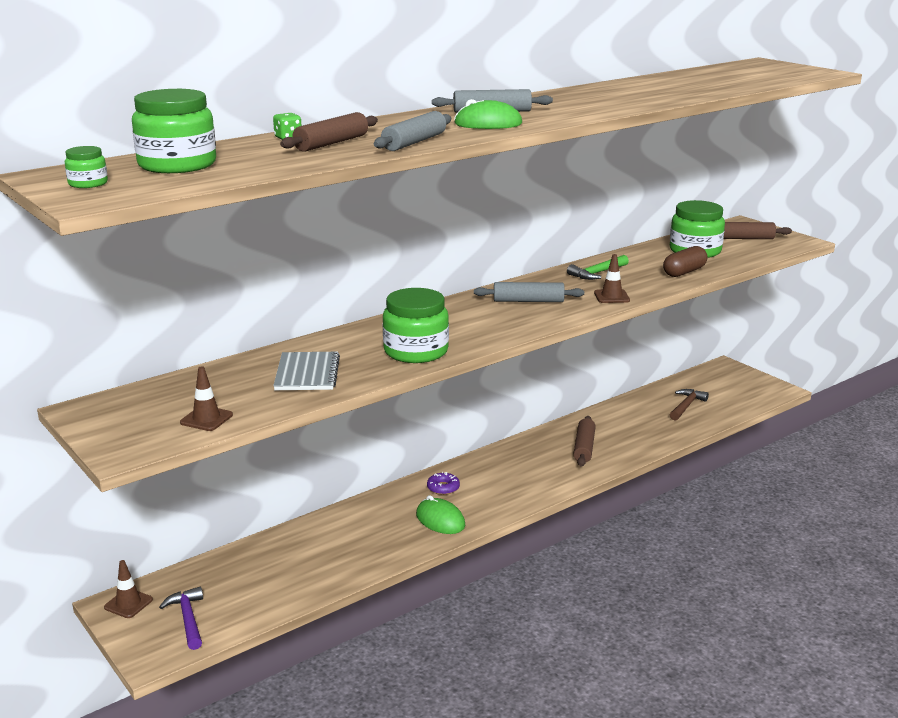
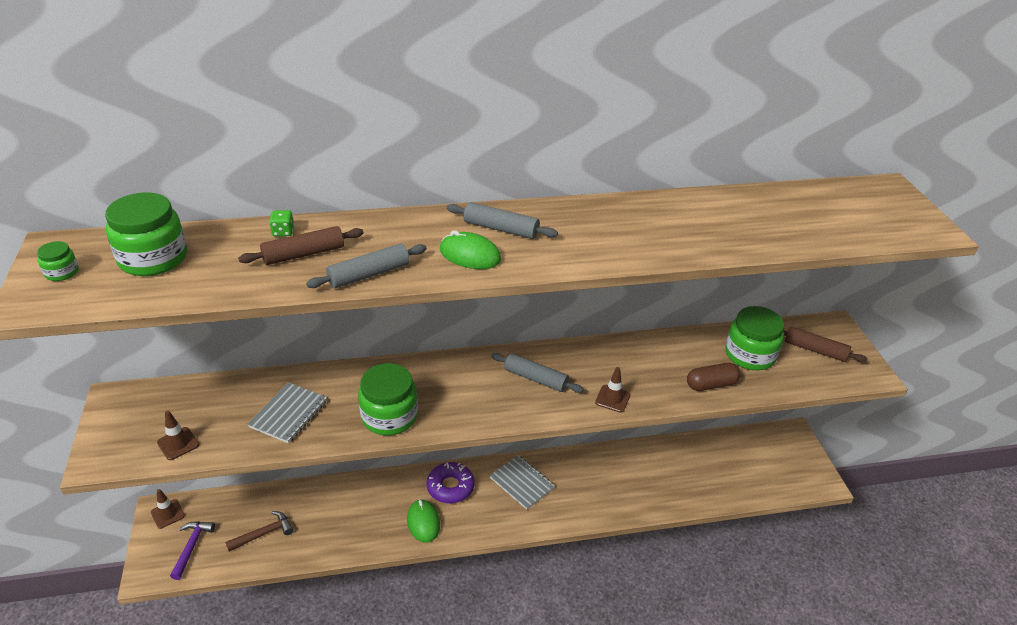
camera: 25 degrees right, 15 degrees up
(443, 488) = (450, 487): purple donut -> purple donut, size x1.72
(513, 464) = (522, 483): none -> grey notebook
(584, 447) = (593, 486): brown rolling pin -> none
(597, 273) = (629, 358): green hammer -> none
(686, 406) = (719, 470): brown hammer -> brown hammer (264, 533)

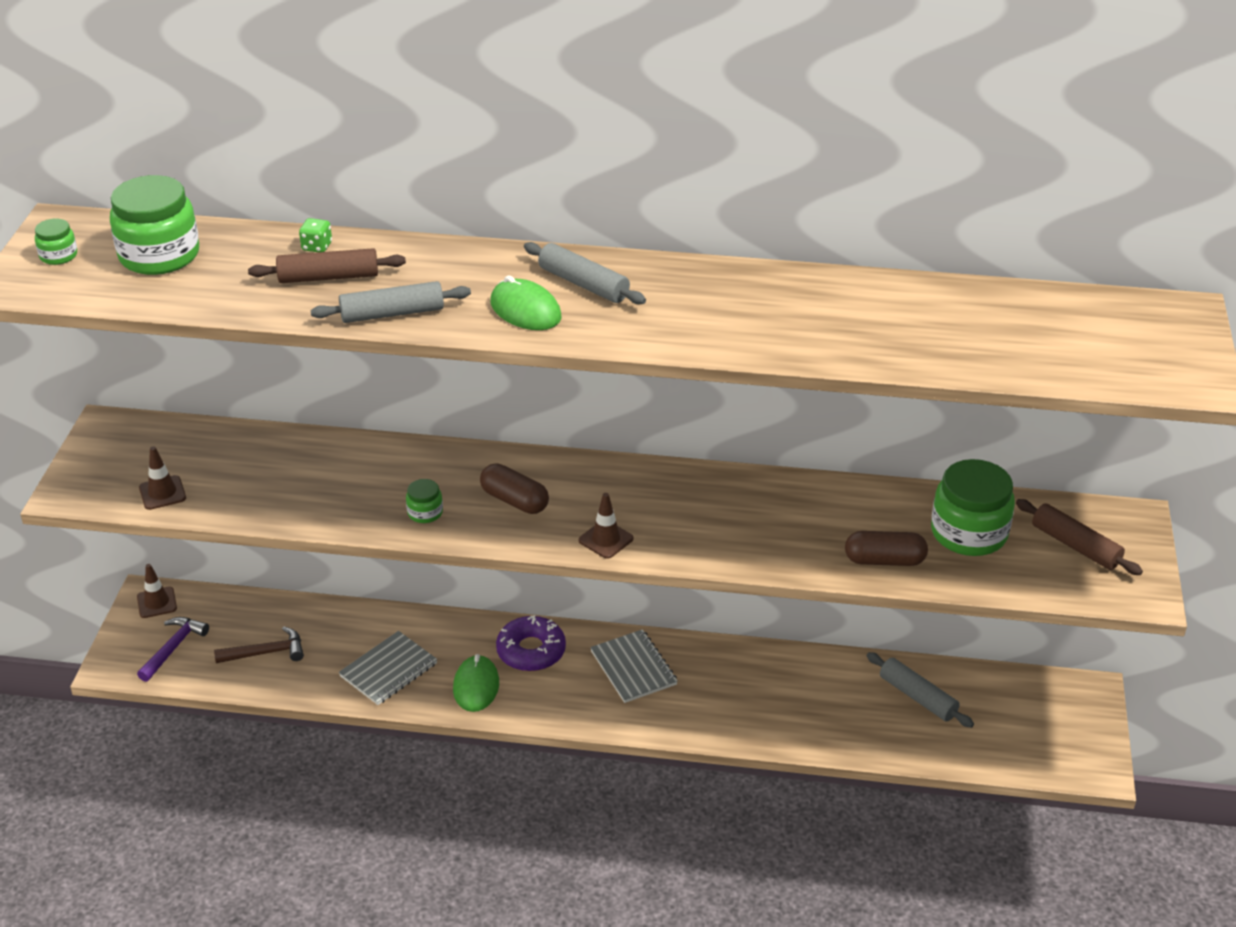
camera: 20 degrees right, 0 degrees up
(289, 414) = (303, 485): grey notebook -> grey notebook (388, 670)
(389, 416) = (425, 512): green jar -> green jar, size x0.47
(449, 393) = (514, 500): none -> brown capsule
(536, 379) = (639, 505): grey rolling pin -> grey rolling pin (917, 697)
(612, 399) = (731, 550): brown traffic cone -> brown traffic cone (606, 539)

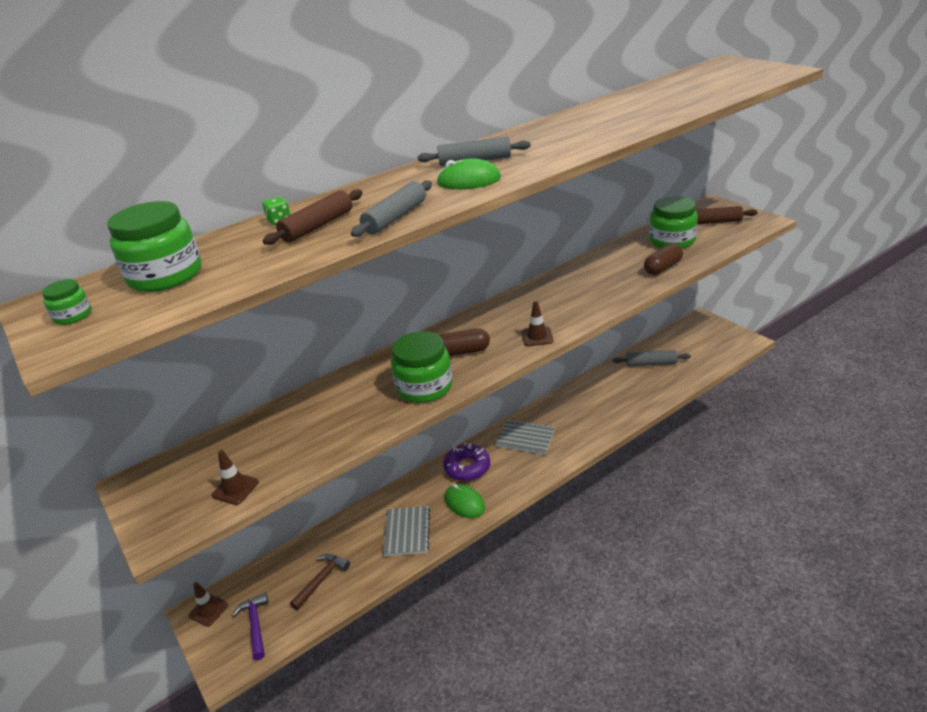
camera: 40 degrees left, 5 degrees down
(425, 512) = (424, 387): green jar -> green jar, size x2.14

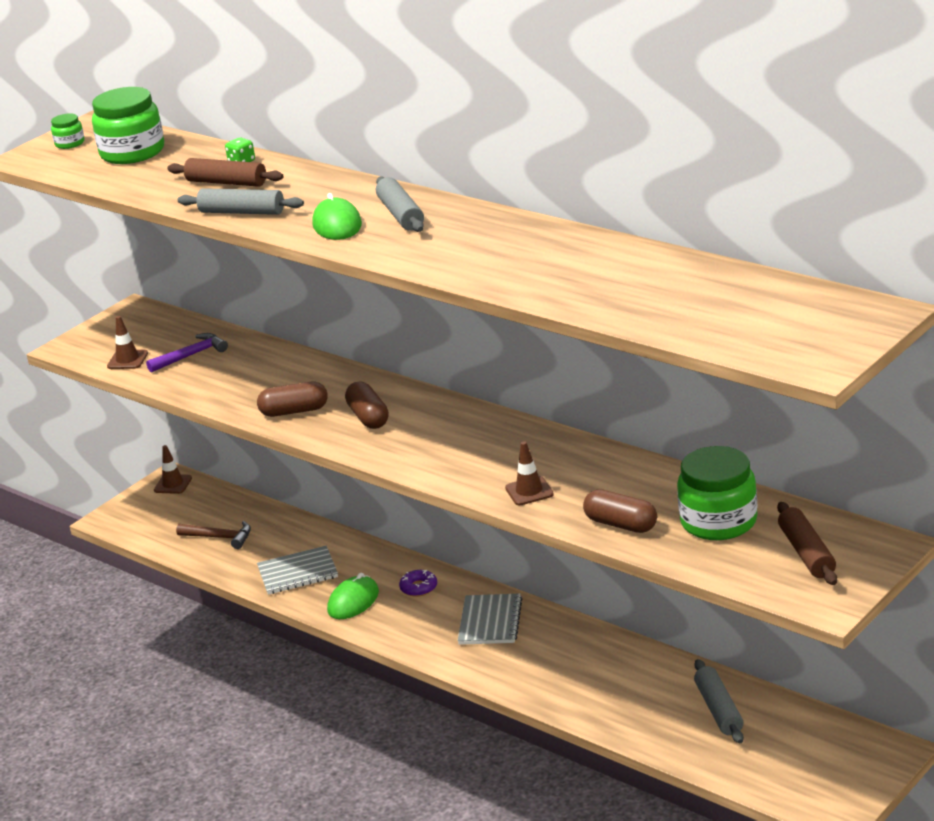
camera: 75 degrees right, 5 degrees down
(255, 625) = (158, 518): purple hammer -> purple hammer (191, 355)
(424, 387) = (294, 411): green jar -> brown capsule
(467, 467) = (418, 588): purple donut -> purple donut, size x0.58
(537, 337) = (410, 459): brown traffic cone -> brown traffic cone (529, 491)

